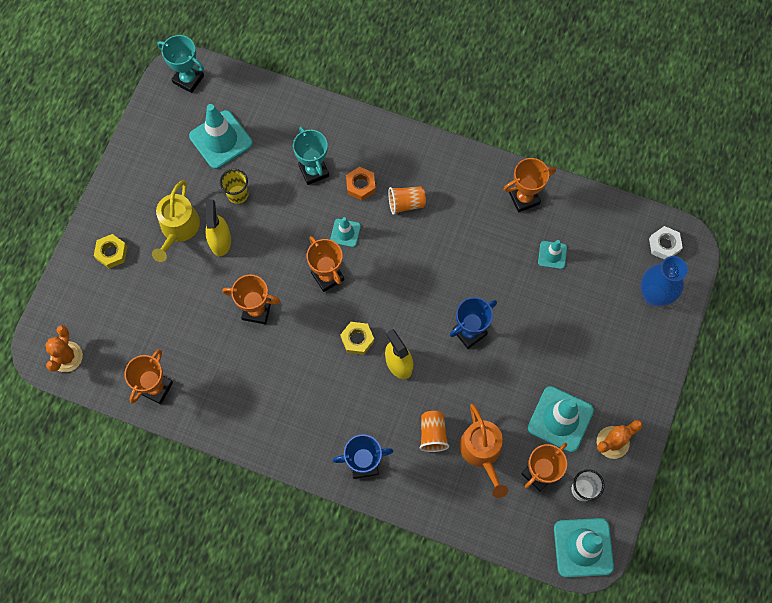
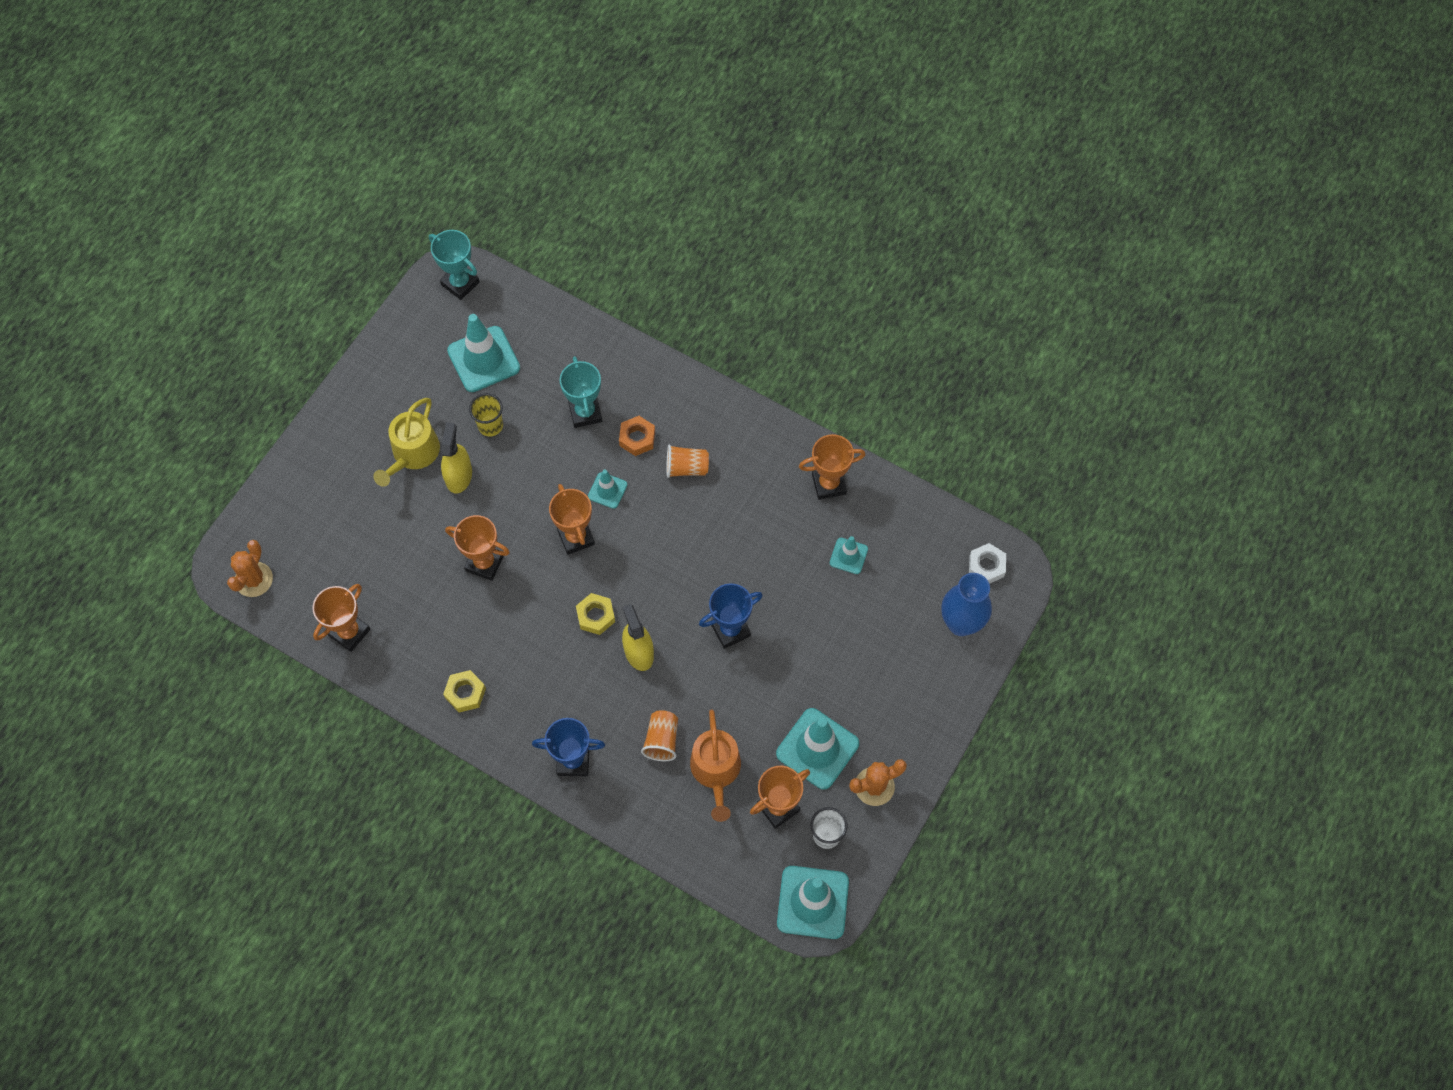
camera: 10 degrees right, 5 degrees down
(111, 253) = (330, 469): yellow nut -> yellow nut (465, 693)

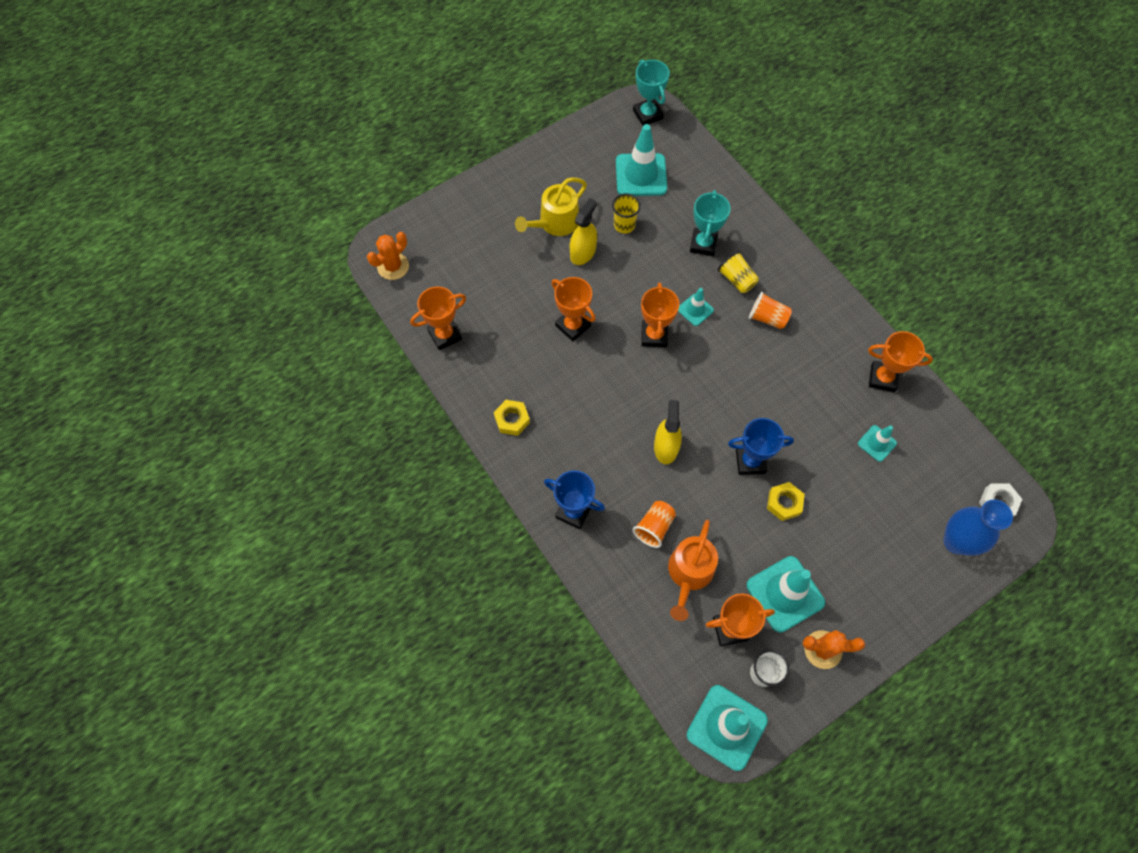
camera: 25 degrees right, 0 degrees up
(596, 616) = (643, 403): yellow nut -> yellow nut (784, 503)
(637, 438) = (736, 279): orange nut -> yellow cup

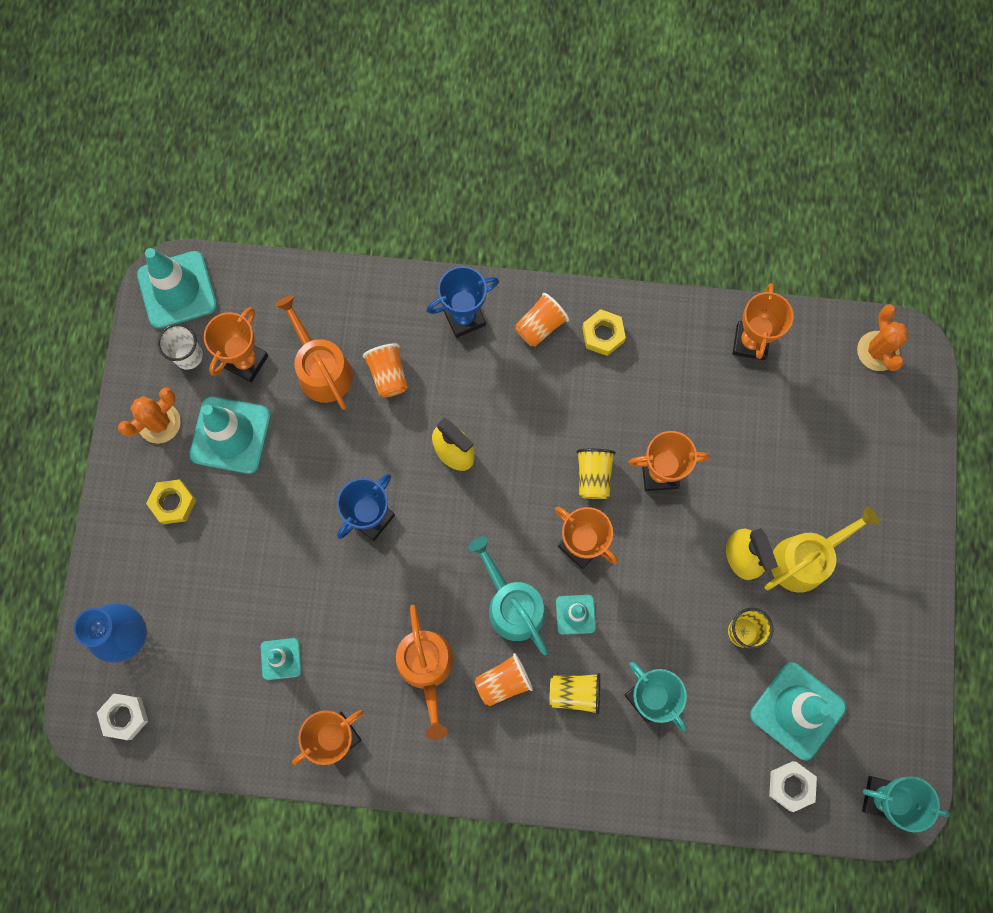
camera: 130 degrees right, 10 degrees up
(538, 461) = (540, 326): none -> orange cup
(555, 222) = (805, 559): yellow watering can -> yellow watering can turned 60 degrees clockwise
(607, 359) = (593, 476): none -> yellow cup
(681, 154) = (790, 786): none -> white nut
(722, 345) = (512, 605): none -> turquoise watering can
(784, 503) = (306, 511): yellow nut -> yellow nut (173, 503)
(800, 362) = (426, 668): none -> orange watering can

